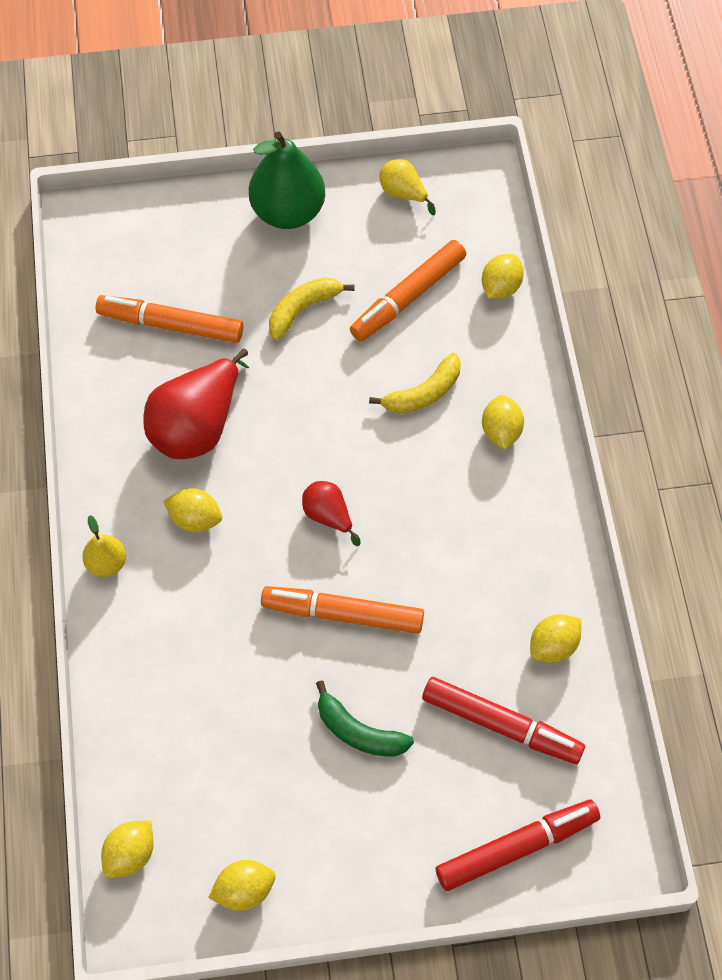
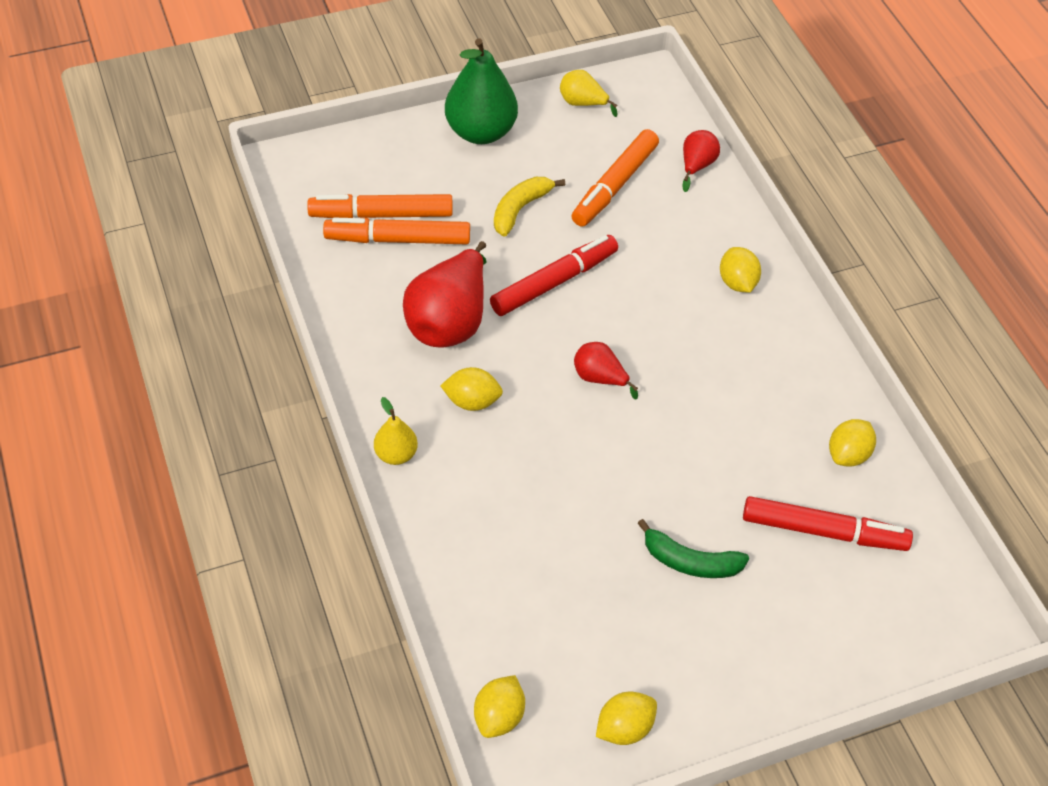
camera: 15 degrees left, 10 degrees down
(342, 614) = (641, 461): orange marker -> orange marker (381, 215)
(423, 393) = (655, 262): yellow banana -> none
(500, 287) = (696, 166): yellow lemon -> red pear
(516, 847) = (875, 637): red marker -> red marker (554, 282)

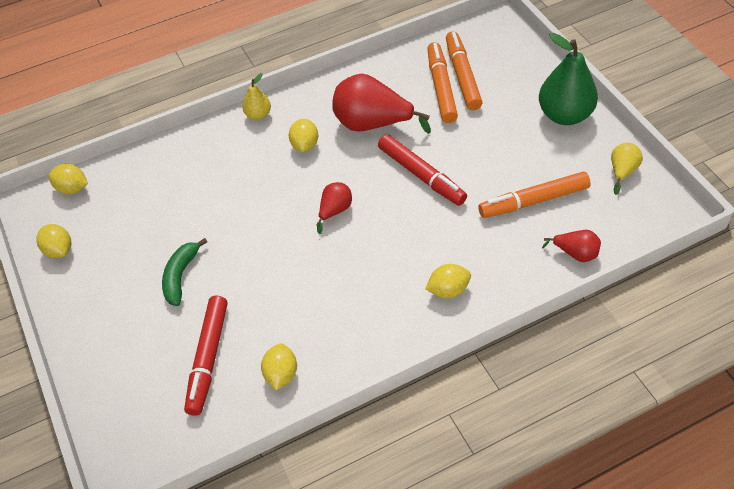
camera: 90 degrees right, 0 degrees up
(520, 209) = (490, 148): yellow banana -> none
(615, 185) = (534, 201): orange marker -> orange marker turned 45 degrees counterclockwise
(848, 455) = (281, 374): yellow lemon -> yellow lemon turned 60 degrees clockwise

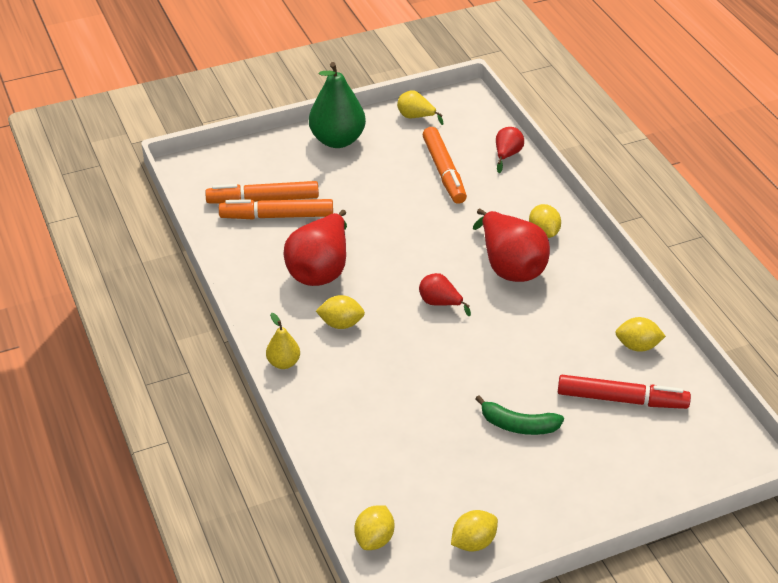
camera: 90 degrees left, 10 degrees down
(392, 263) = (510, 266): none -> red pear
(421, 175) = (400, 239): red marker -> none

